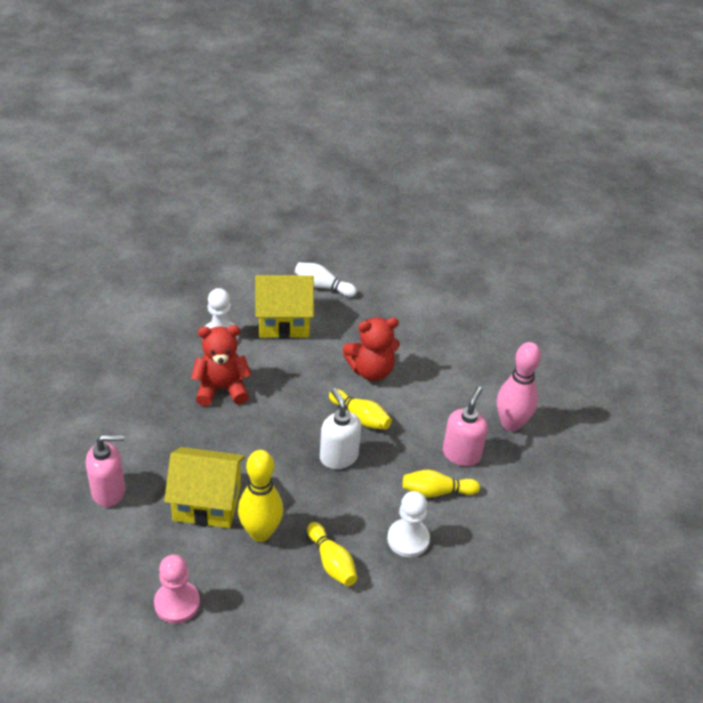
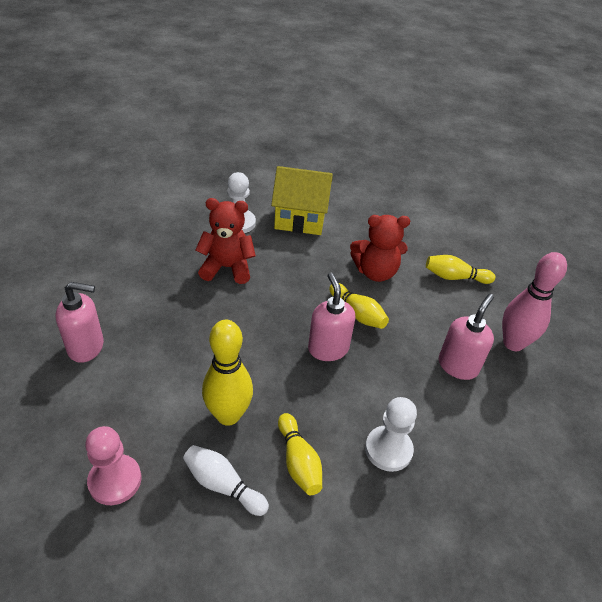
camera: 10 degrees right, 0 degrees up
(207, 502) = (181, 374): yellow house -> none
(323, 286) = (342, 195): white bowling pin -> white bowling pin (223, 485)
(338, 457) = (328, 349): white soap dispenser -> pink soap dispenser
(436, 491) = (427, 401): yellow bowling pin -> yellow bowling pin (455, 277)

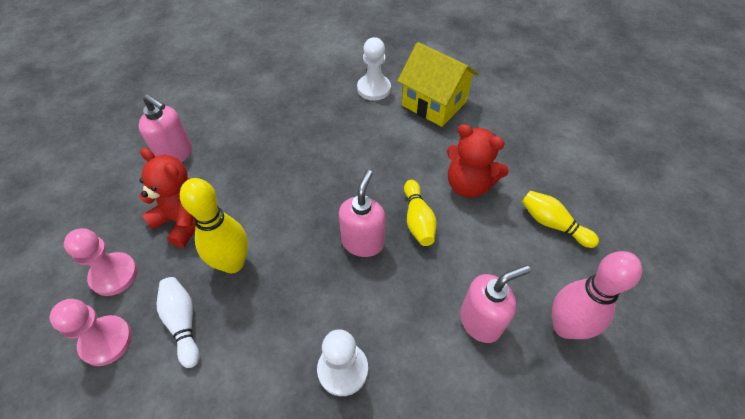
camera: 35 degrees right, 10 degrees up
(159, 539) = (106, 341): none -> pink pawn
(227, 268) = (332, 128): red teddy bear -> red teddy bear (183, 220)
(298, 461) = (256, 336): yellow bowling pin -> none

